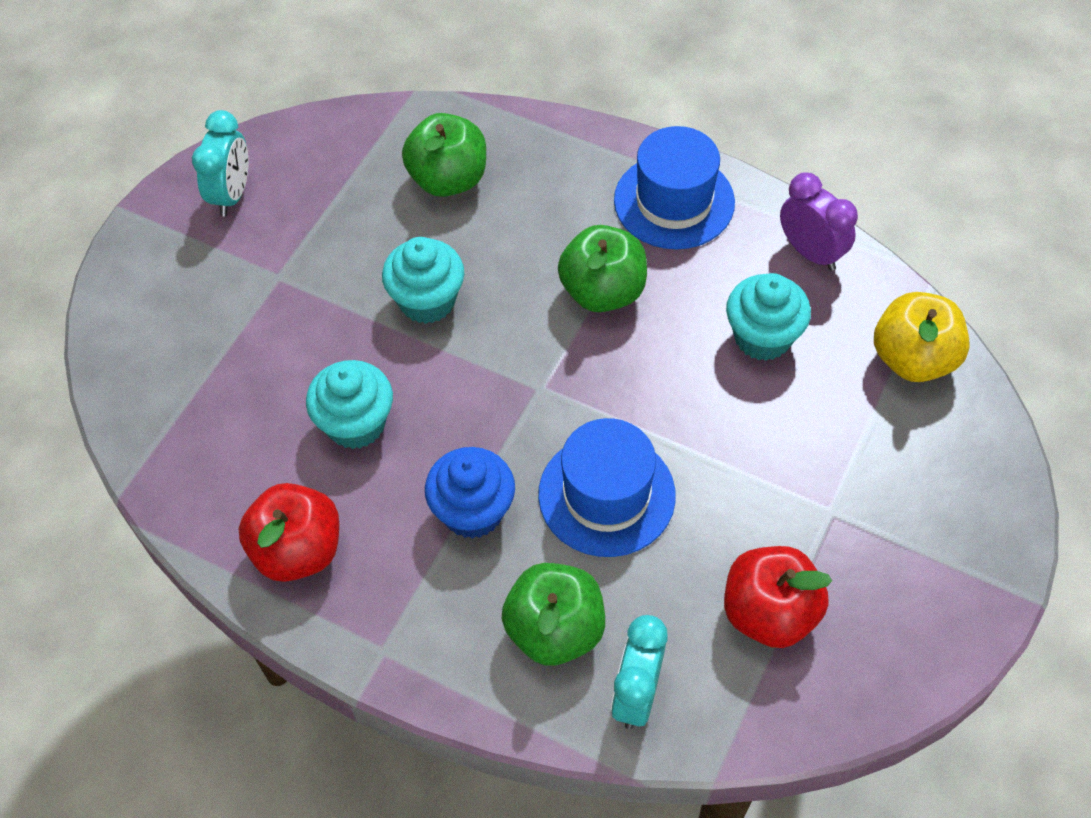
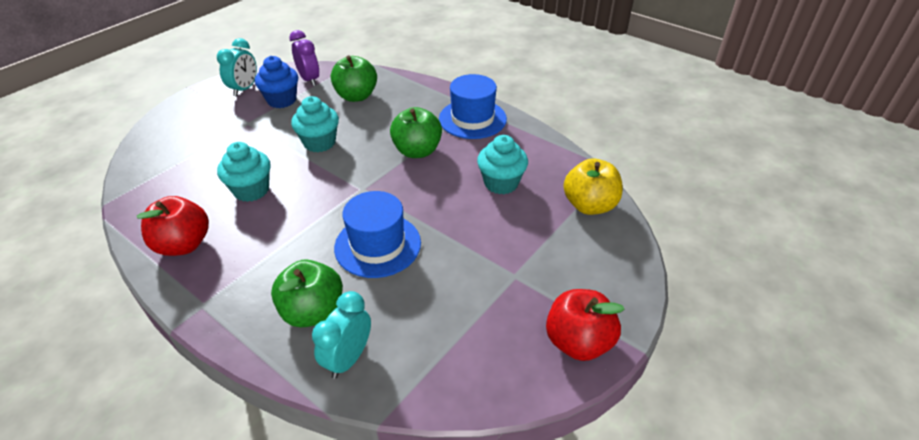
camera: 10 degrees right, 15 degrees down
(473, 511) = (294, 241): blue cupcake -> blue cupcake (282, 100)
(769, 613) = (455, 325): red apple -> red apple (578, 342)
(810, 252) = (542, 149): purple clock -> purple clock (309, 80)

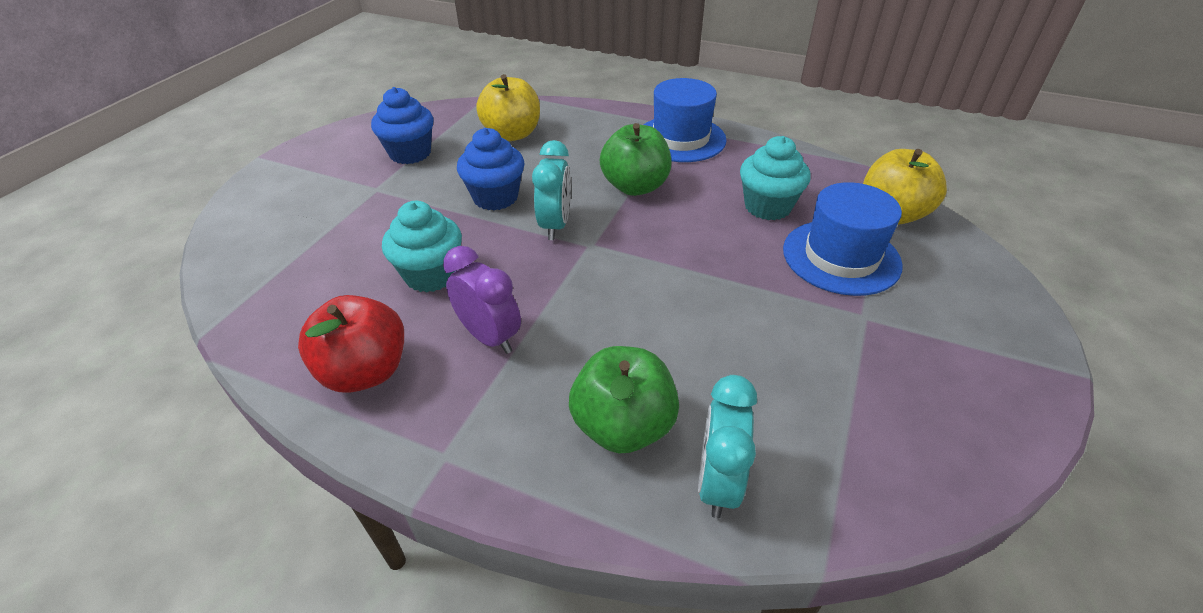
camera: 15 degrees left, 0 degrees up
(244, 89) = (347, 147): turquoise clock -> turquoise clock (555, 225)
(309, 80) = (435, 124): purple clock -> purple clock (489, 337)
(319, 143) = (495, 197): turquoise cupcake -> blue cupcake
(356, 96) = (512, 134): green apple -> yellow apple
(378, 245) = (658, 314): blue hat -> blue hat (841, 257)
(578, 342) = (1003, 383): red apple -> none

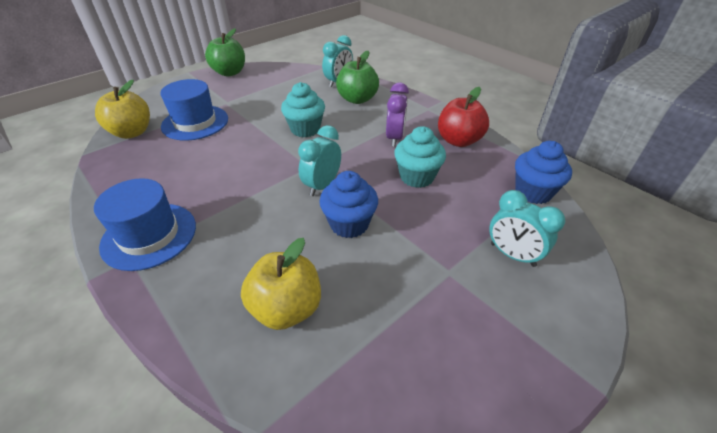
camera: 155 degrees left, 0 degrees up
(305, 219) = (512, 255): none -> turquoise clock
(410, 153) = (408, 317): blue cupcake -> blue cupcake (533, 192)
(489, 337) = (395, 138): purple clock -> purple clock turned 150 degrees counterclockwise
(635, 186) = (242, 198): green apple -> green apple (229, 72)
(767, 207) = (184, 157): turquoise cupcake -> turquoise cupcake (305, 129)

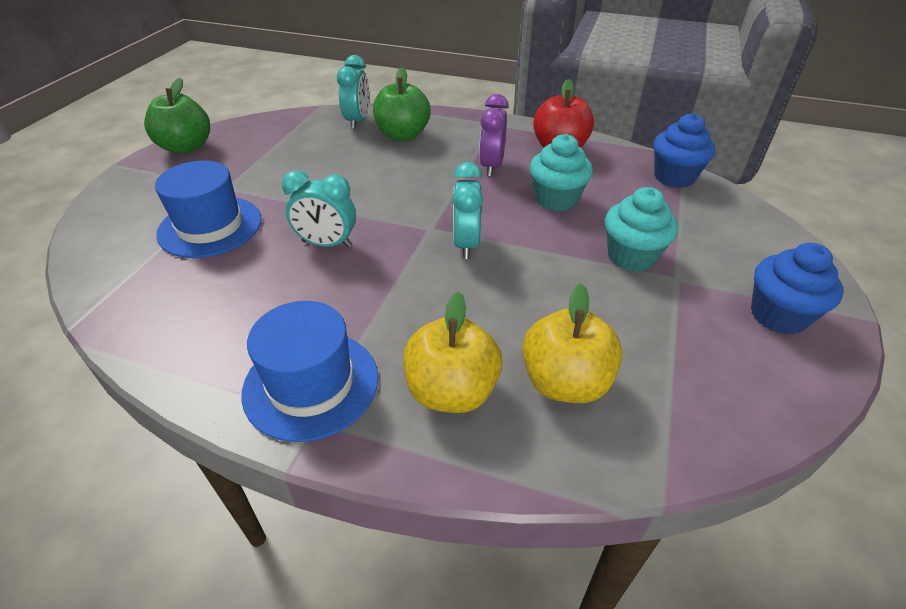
camera: 30 degrees left, 0 degrees up
(132, 132) = (121, 271): yellow apple -> yellow apple (452, 391)
(305, 129) = (376, 188): turquoise cupcake -> turquoise cupcake (631, 256)
(349, 224) = (538, 272): blue cupcake -> blue cupcake (778, 315)
(395, 138) = (491, 166): purple clock -> purple clock turned 150 degrees counterclockwise
(512, 255) = (711, 240): turquoise clock -> turquoise clock (327, 244)

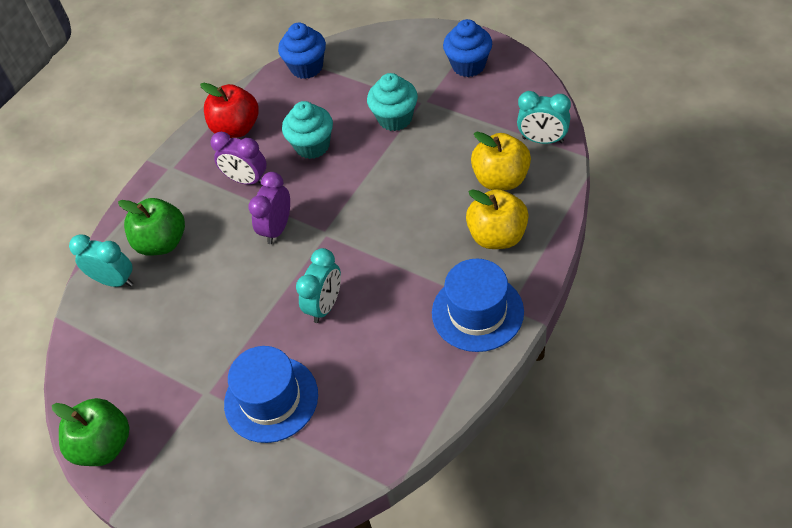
camera: 70 degrees left, 10 degrees up
(430, 195) = (277, 228): none -> purple clock
(466, 244) = (353, 211): turquoise clock -> turquoise clock (542, 140)

